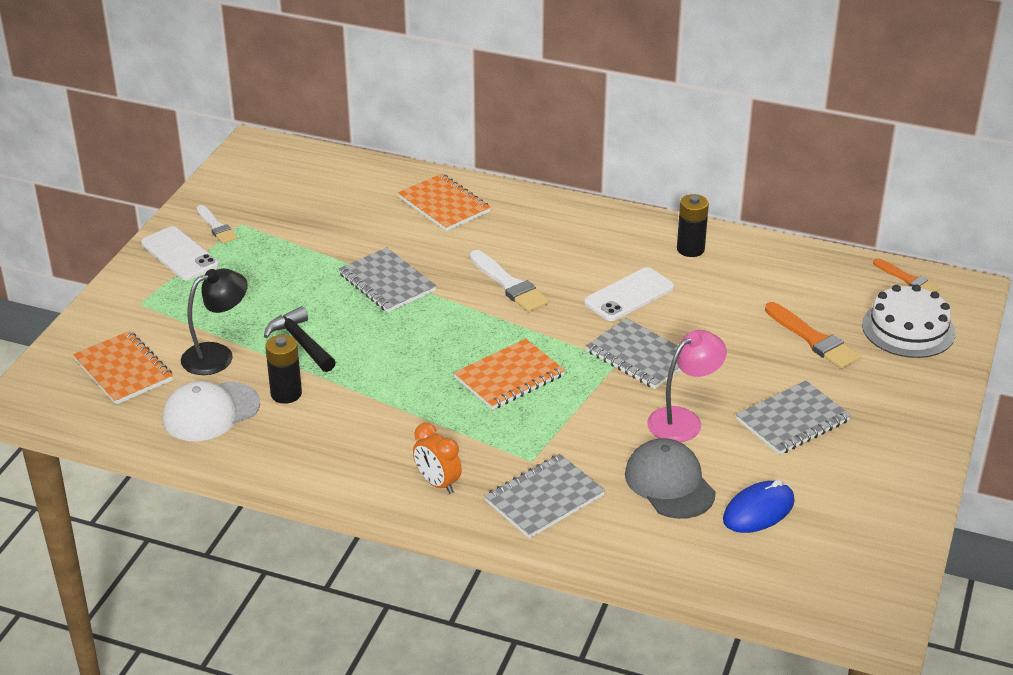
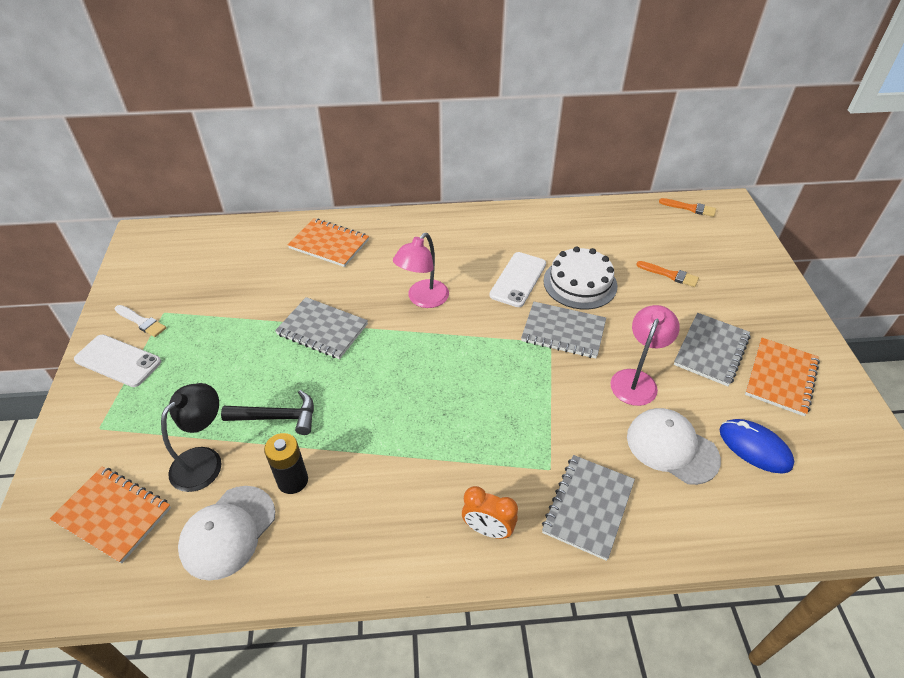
camera: 25 degrees left, 10 degrees up
(300, 342) = (278, 417): black hammer -> black hammer turned 150 degrees clockwise
(509, 285) = (423, 299): white brush -> pink lamp
(509, 377) = (478, 388): orange notebook -> orange notebook (780, 377)
(669, 483) = (672, 447): grey cap -> white cap
(690, 249) = (534, 228): black battery -> none
(758, 511) = (754, 447): blue mouse -> blue mouse turned 75 degrees counterclockwise
(813, 339) = (670, 275): orange brush -> orange brush, size x0.66
(908, 329) = (721, 246): white cake -> white cake (580, 283)

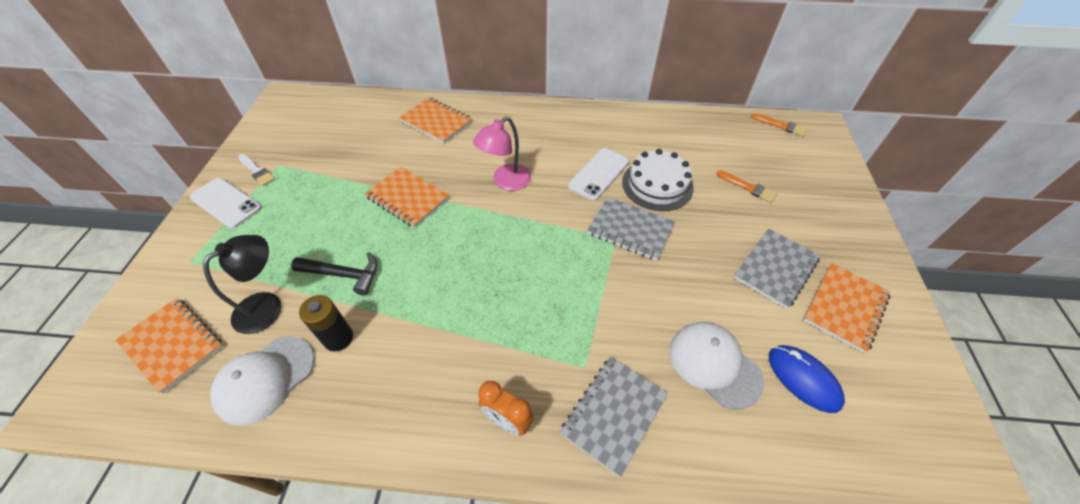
camera: 10 degrees right, 5 degrees up
(322, 329) = (408, 198): grey notebook -> orange notebook
(636, 380) = (692, 288): pink lamp -> none

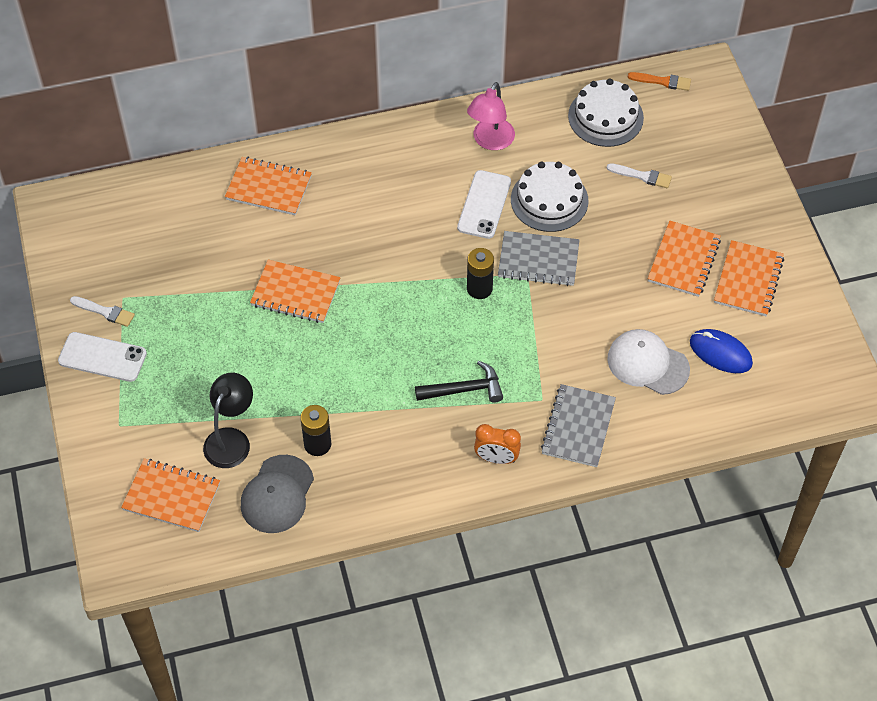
camera: 20 degrees left, 5 degrees up
(265, 379) = (277, 494): white cap -> grey cap
(344, 275) = (283, 390): black hammer -> black hammer (465, 389)
(506, 182) = (389, 243): pink lamp -> pink lamp (490, 141)
(566, 238) = (479, 288): none -> black battery
(725, 138) = (605, 117): none -> white cake
(748, 187) = (642, 176): orange brush -> white brush
(775, 269) = (683, 260): grey notebook -> orange notebook

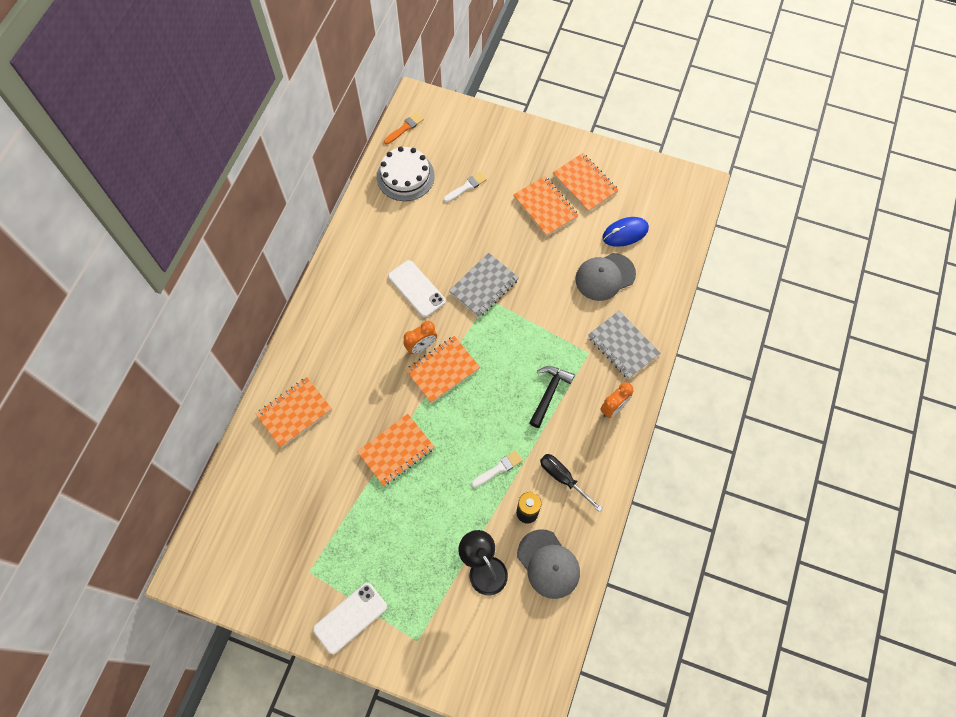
camera: 55 degrees left, 10 degrees up
(105, 312) = (312, 592): white brush -> white brush (498, 468)
(171, 497) = (502, 638): orange notebook -> orange notebook (442, 370)
(379, 455) = (562, 478): none -> black screwdriver
(423, 247) = (421, 346): none -> orange clock
(479, 288) = (479, 334): black battery -> none
(490, 141) = (370, 252): pink lamp -> none
(549, 200) = (443, 249): white cake -> none
(647, 364) = (605, 277): white cap -> grey cap

